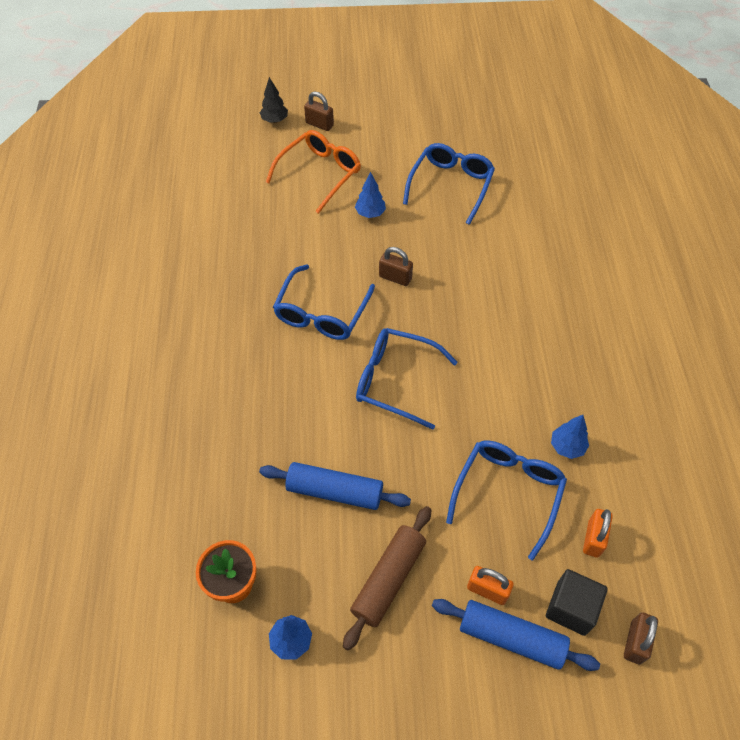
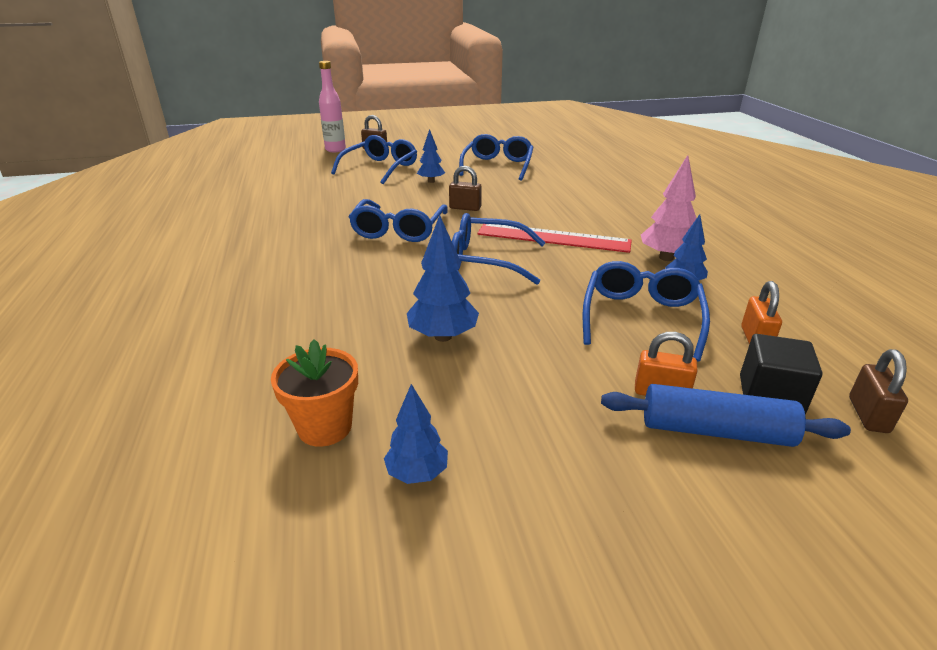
camera: 10 degrees left, 25 degrees down
(274, 120) = (335, 149): black tree -> pink bottle
(319, 174) = (380, 168): orange glasses -> blue glasses
(334, 491) = (443, 336): blue rolling pin -> blue tree
(388, 579) = (533, 398): brown rolling pin -> none
(469, 350) = (553, 238): none -> red ruler
(567, 402) = (666, 257): none -> pink tree

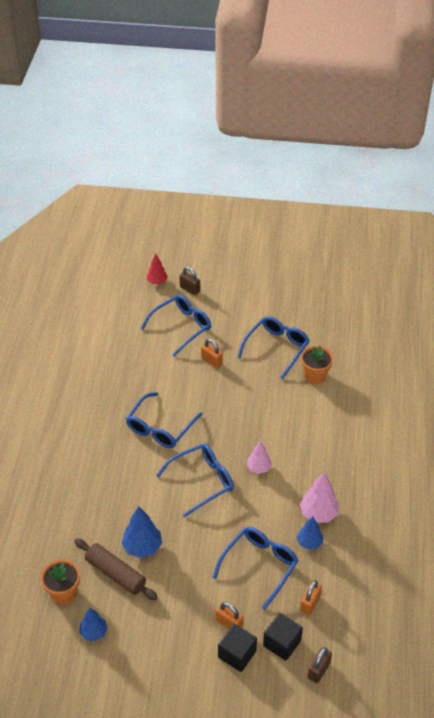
camera: 20 degrees right, 15 degrees up
(335, 149) = (157, 282): pink bottle -> red tree
(415, 377) = (115, 574): none -> brown rolling pin
(431, 181) = (211, 361): blue tree -> orange padlock
(465, 208) = (218, 410): brown padlock -> none
(487, 260) = (201, 481): blue glasses -> blue glasses turned 120 degrees clockwise
(553, 238) = (258, 468): red ruler -> pink tree
(555, 174) = (315, 376): none -> orange flower pot
(715, 431) = (237, 654): blue rolling pin -> black cube

